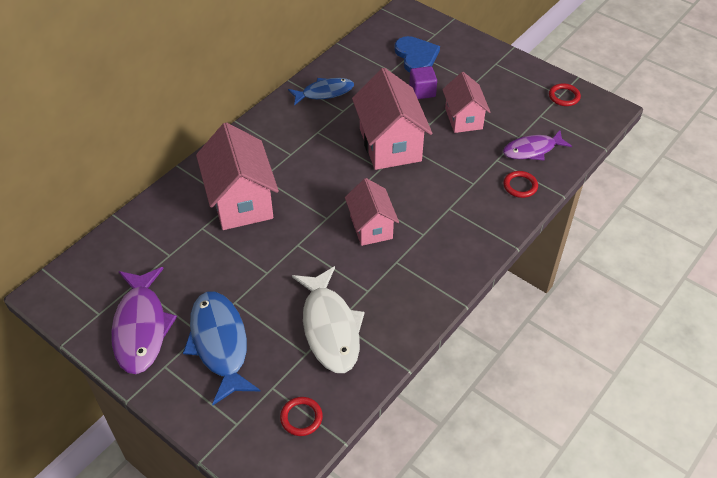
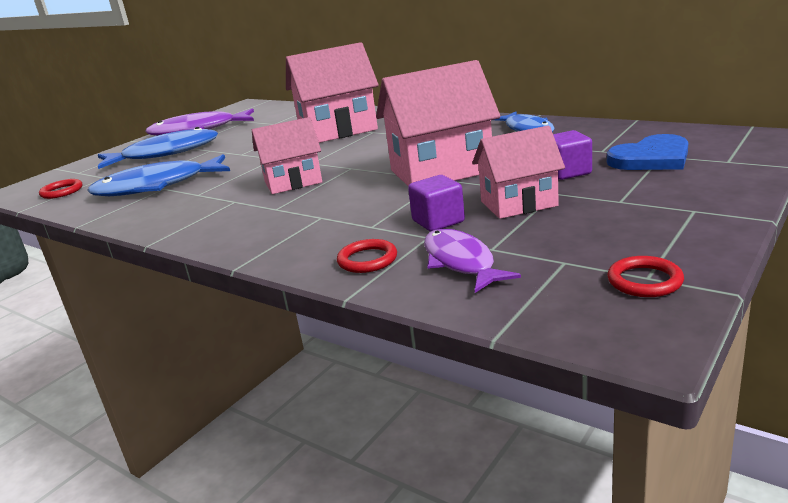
camera: 90 degrees right, 25 degrees down
(330, 328) = (157, 186): white fish -> blue fish
(477, 153) = (438, 221): none -> purple cube

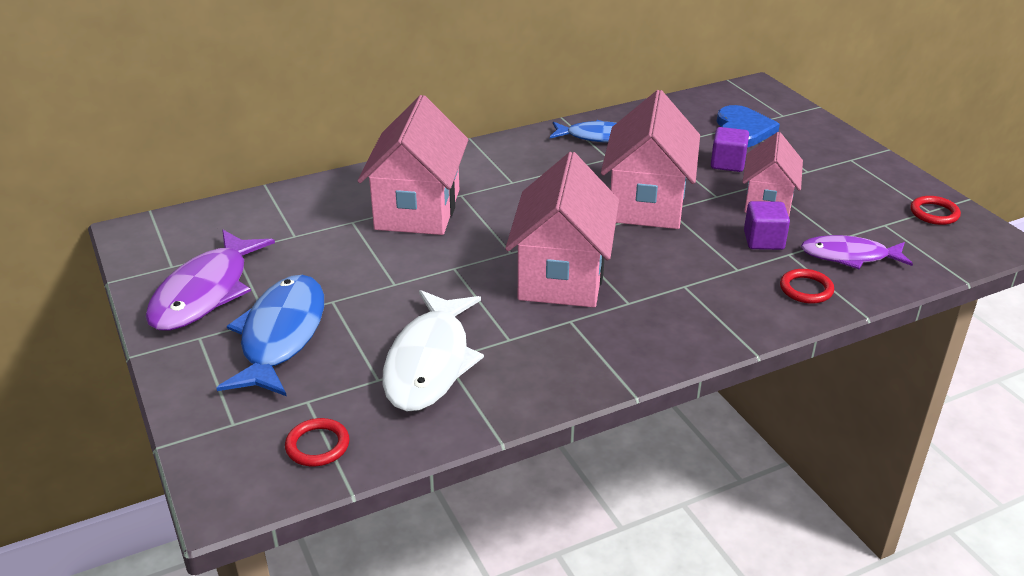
camera: 65 degrees left, 10 degrees up
(157, 186) = (430, 362): blue fish -> white fish
(293, 182) = (562, 276): pink house -> pink house, size x1.60

